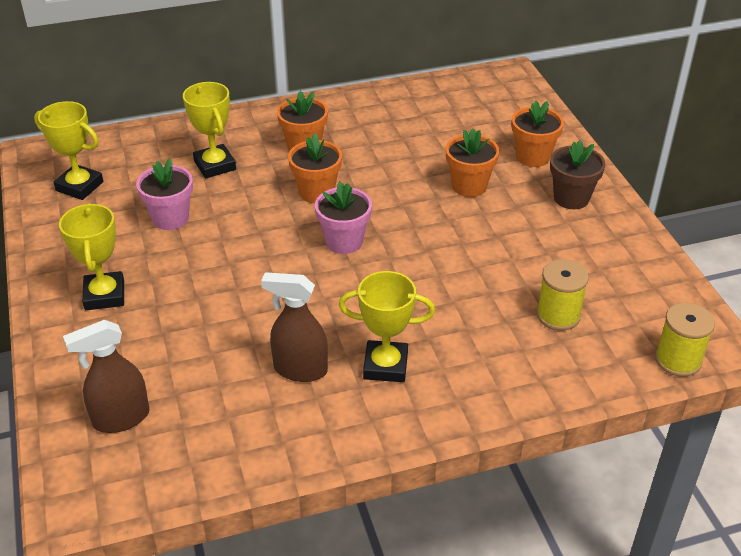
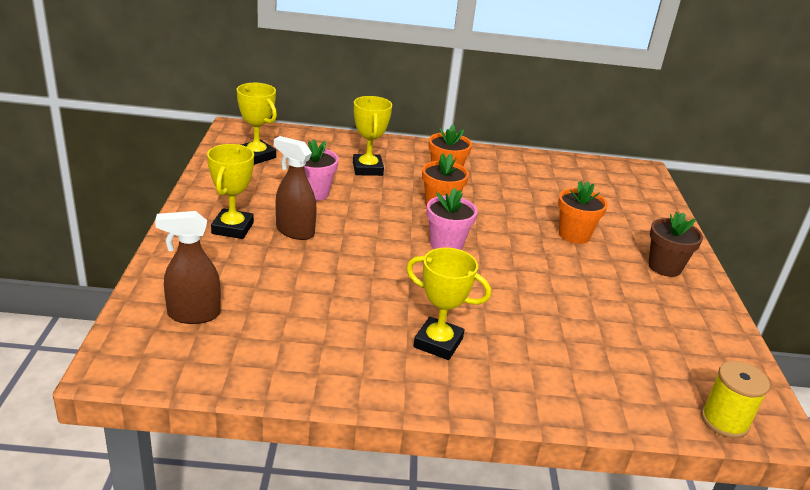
camera: 15 degrees right, 10 degrees down
(300, 369) = (361, 324): brown spray bottle -> brown spray bottle (294, 231)
(532, 157) = (640, 229): orange flower pot -> none
(558, 315) = (617, 350): yellow spool -> none

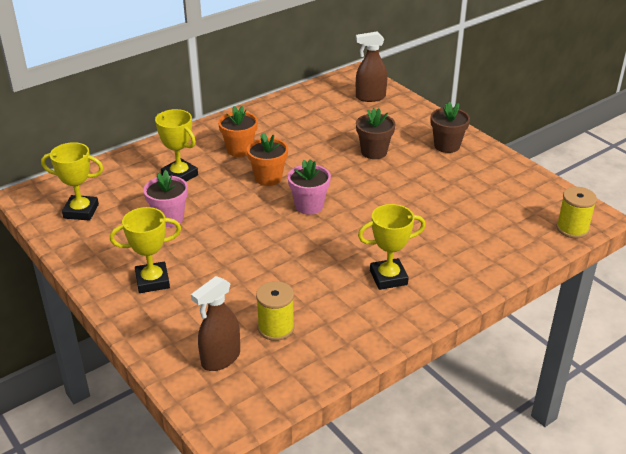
camera: 35 degrees left, 5 degrees up
(233, 228) = (152, 281): yellow trophy -> yellow trophy turned 75 degrees counterclockwise
(273, 320) = (276, 328): none -> yellow spool
(294, 231) = (199, 256): brown spray bottle -> brown spray bottle (370, 97)
(574, 235) = (374, 152): orange flower pot -> brown flower pot

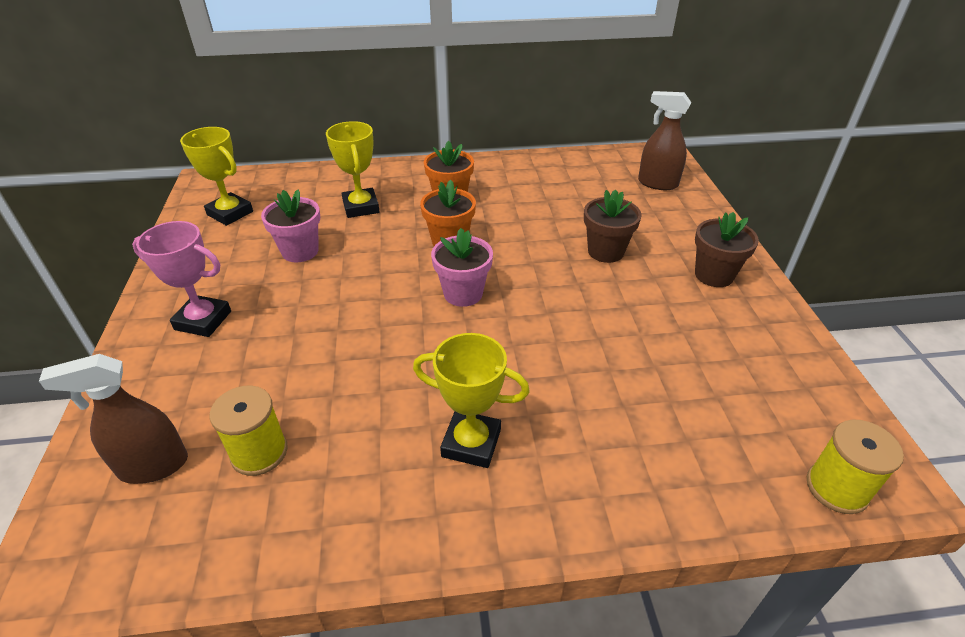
camera: 30 degrees right, 5 degrees up
(152, 281) = (203, 320): yellow trophy -> pink trophy

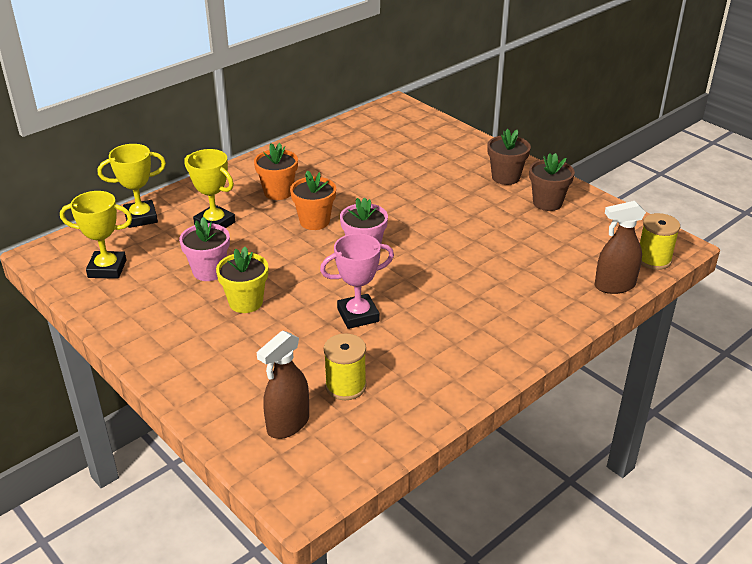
camera: 35 degrees left, 5 degrees down
(203, 320) = (199, 342): pink trophy -> pink trophy (358, 315)
(290, 298) = (246, 302): none -> yellow flower pot
(471, 443) = (462, 323): yellow trophy -> yellow trophy (141, 218)
(605, 251) = (427, 188): brown flower pot -> brown flower pot (547, 203)
(657, 183) = (415, 129): brown spray bottle -> brown spray bottle (614, 286)

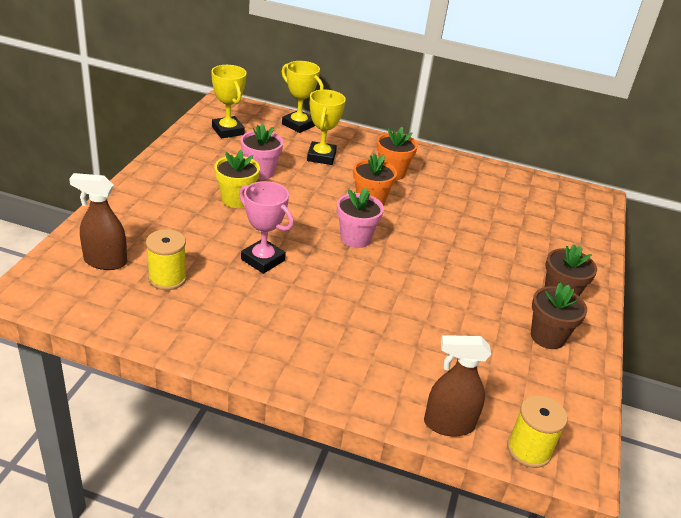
camera: 55 degrees right, 0 degrees up
(614, 286) = (448, 424): brown spray bottle -> brown spray bottle turned 45 degrees counterclockwise

